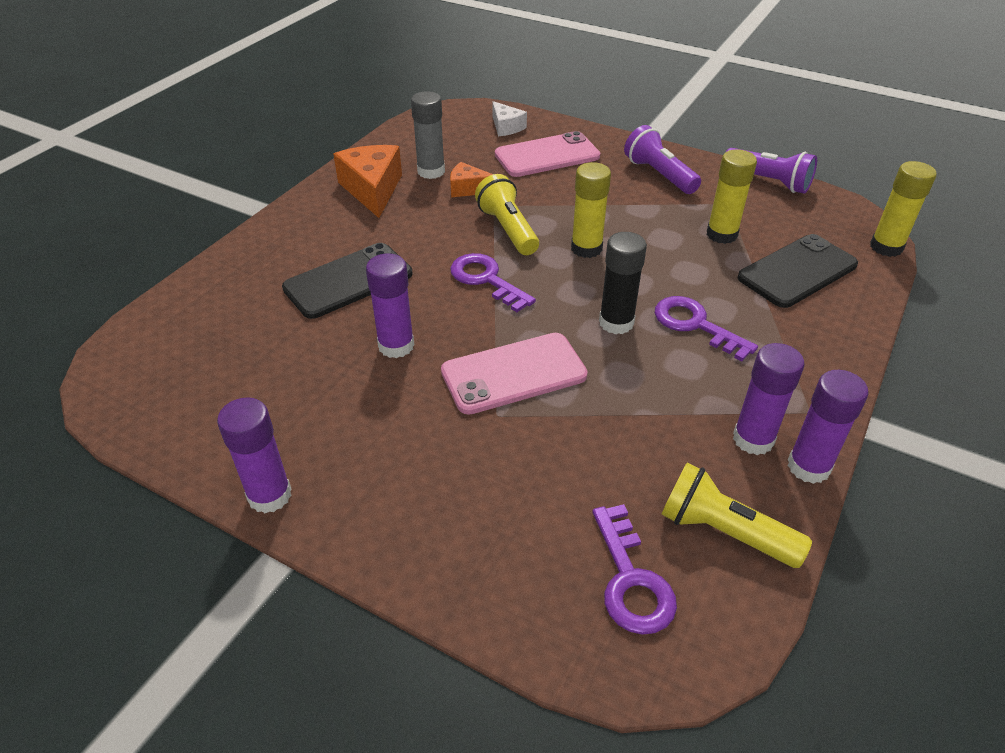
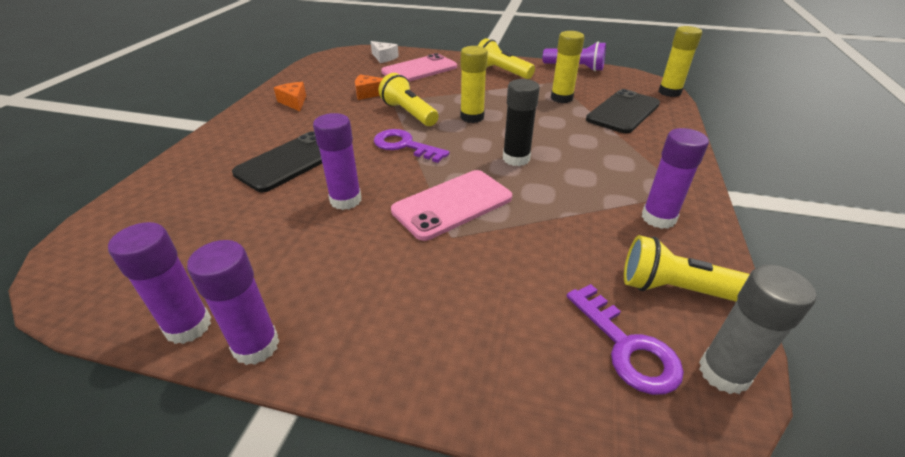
camera: 15 degrees left, 5 degrees down
(372, 189) = (294, 102): orange cheese -> orange cheese, size x0.57
(431, 171) = (337, 87): grey glue stick -> grey glue stick (723, 373)
(659, 175) = (502, 72): purple flashlight -> yellow flashlight
(695, 325) = (573, 152): purple key -> none
(808, 466) = (709, 229): purple glue stick -> purple glue stick (188, 326)

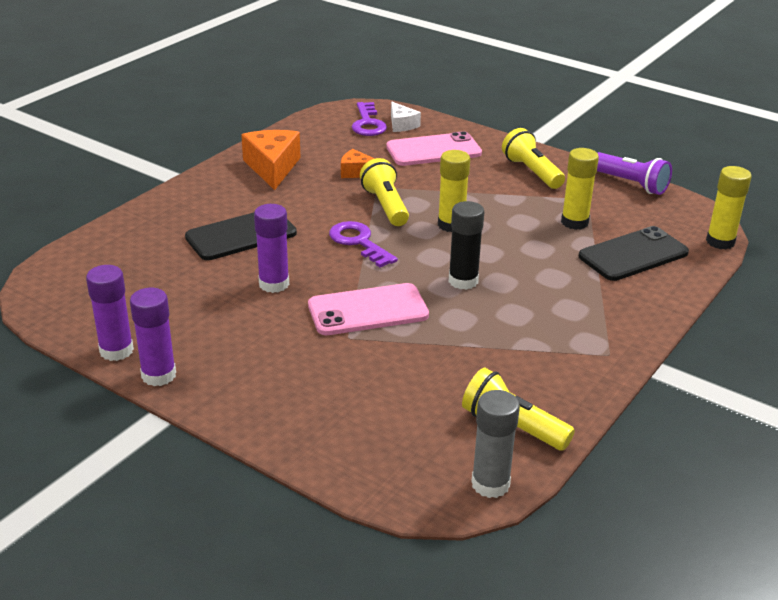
camera: 20 degrees right, 5 degrees down
(294, 102) = (272, 167): orange cheese -> orange cheese, size x1.75
(627, 347) = (430, 449): purple key -> purple key (368, 124)
(658, 218) = (555, 369): purple glue stick -> none

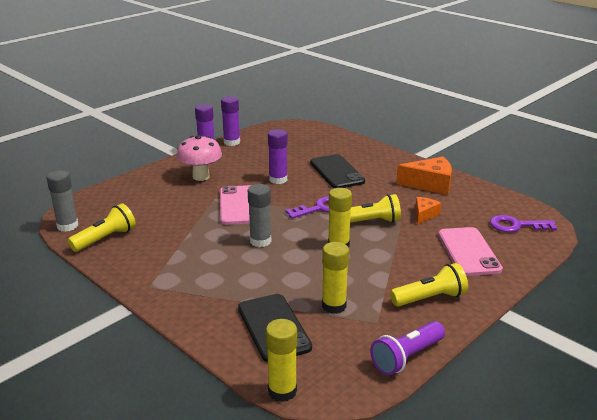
camera: 100 degrees right, 5 degrees down
(272, 364) = (201, 176): none -> pink mushroom
(401, 125) = (518, 241): white cheese -> none
(463, 281) = (260, 241): black glue stick -> grey glue stick

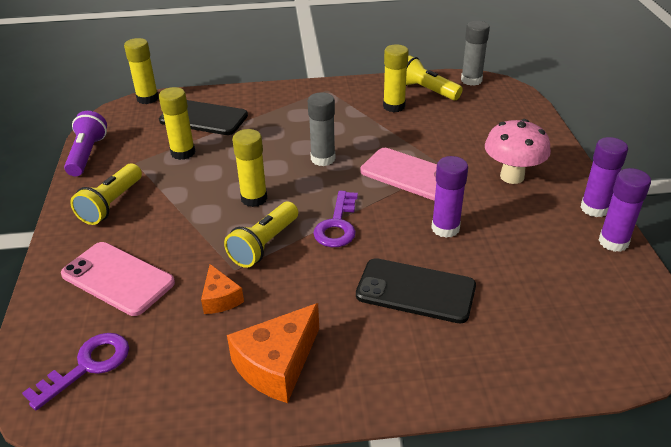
camera: 130 degrees right, 10 degrees up
(105, 239) = (426, 90): yellow flashlight -> yellow flashlight turned 135 degrees clockwise
(149, 243) = (394, 106): none -> yellow glue stick

